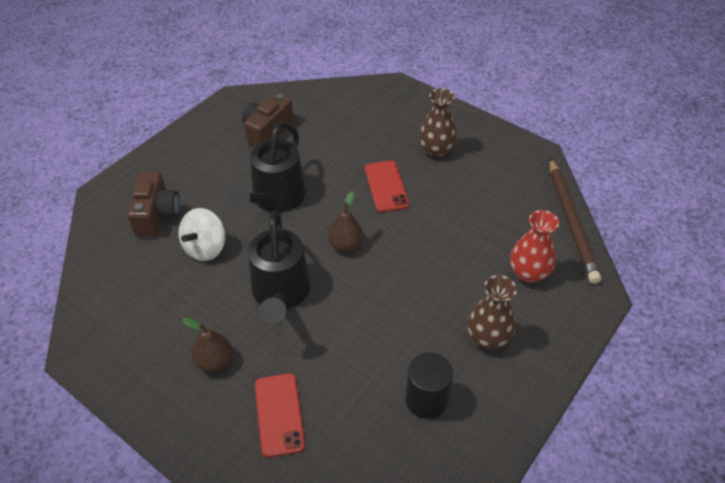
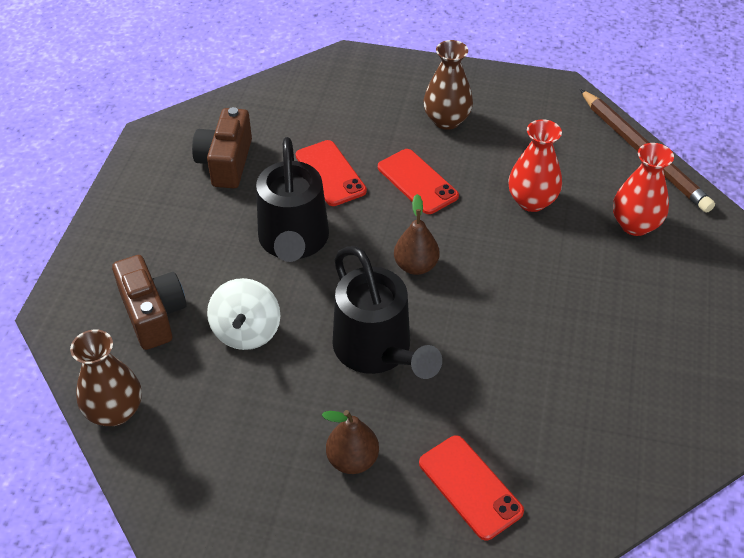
camera: 25 degrees left, 0 degrees up
(330, 161) = (330, 173): none -> red phone
(426, 400) = (618, 403): black cylinder -> none
(460, 228) = (531, 201): none -> red vase
(487, 337) = (638, 310): brown vase -> brown vase (115, 411)

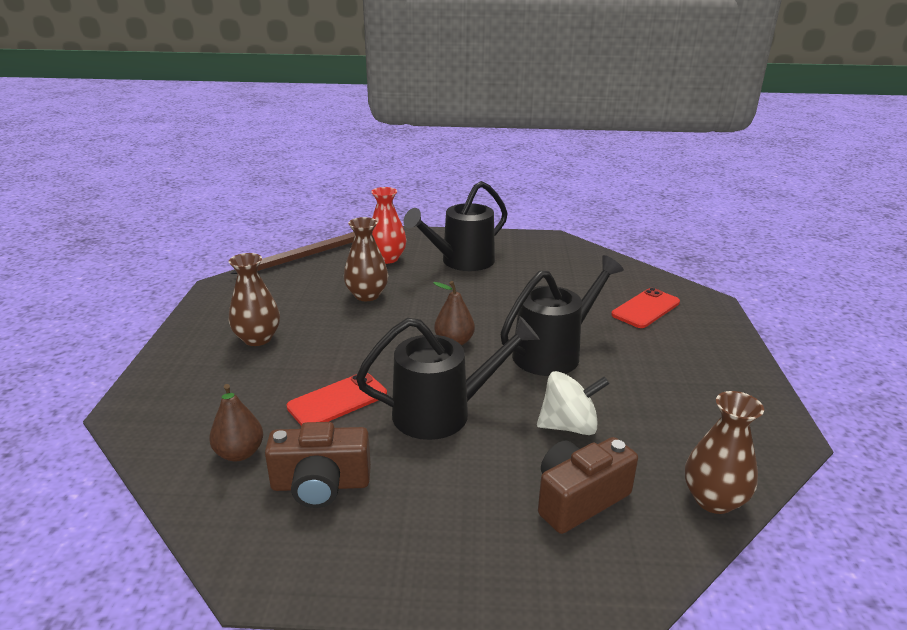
camera: 100 degrees left, 20 degrees down
(352, 459) = (660, 355): brown pear -> brown pear (239, 453)
(417, 182) = (347, 348): red phone -> none
(531, 201) = (367, 295): red vase -> brown vase
(626, 301) = (461, 262): none -> black watering can

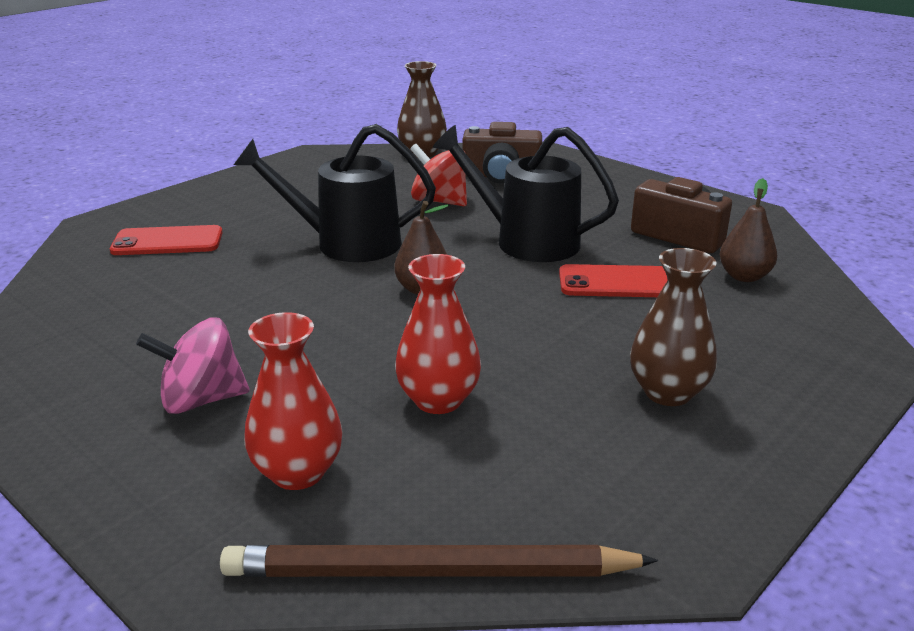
camera: 140 degrees left, 0 degrees up
(367, 295) = (438, 400): brown vase -> red vase
(461, 262) = (201, 400): black watering can -> pink spinning top
(569, 426) = (439, 201): white spinning top -> red spinning top

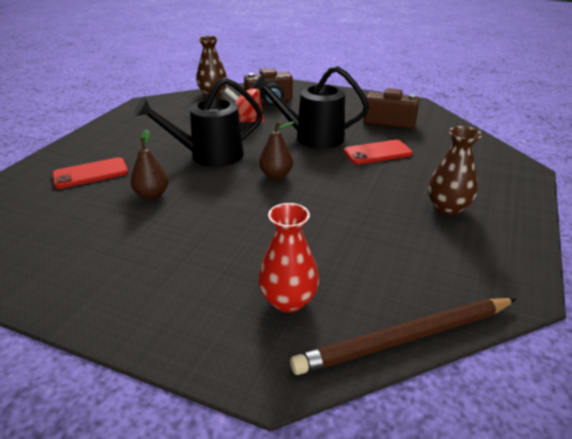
camera: 20 degrees left, 5 degrees up
(201, 400) = (194, 270): pink spinning top -> none
(438, 400) = (334, 238): red vase -> none
(744, 276) = (437, 138): brown pear -> brown pear (152, 195)

